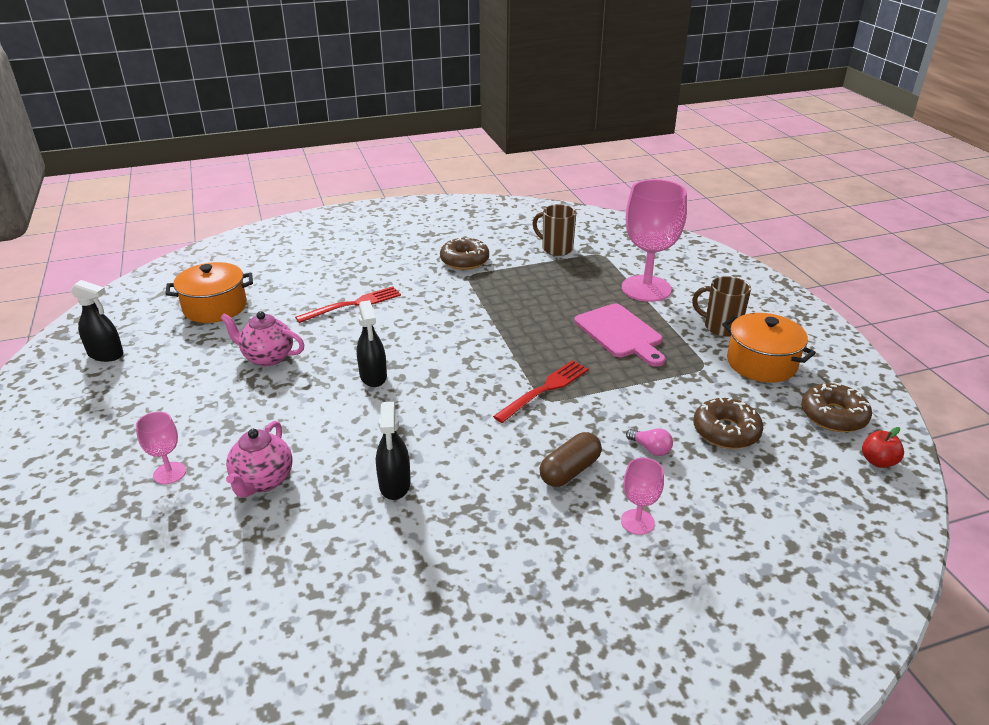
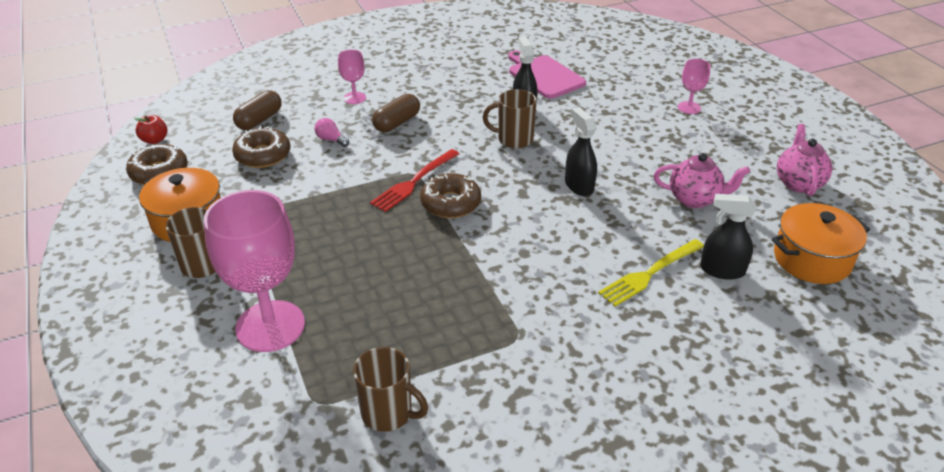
camera: 175 degrees right, 5 degrees up
(106, 354) = (858, 194): black spray bottle -> black spray bottle (722, 270)
(263, 481) = (618, 106): pink teapot -> pink teapot (798, 183)
(354, 304) = (649, 274): red fork -> yellow fork
(423, 436) = (514, 139): none -> brown mug
(464, 261) = (532, 371): brown donut -> brown donut (450, 203)
(620, 333) = (326, 249): pink cutting board -> pink cutting board (544, 76)
(759, 487) = (259, 120): none -> brown capsule

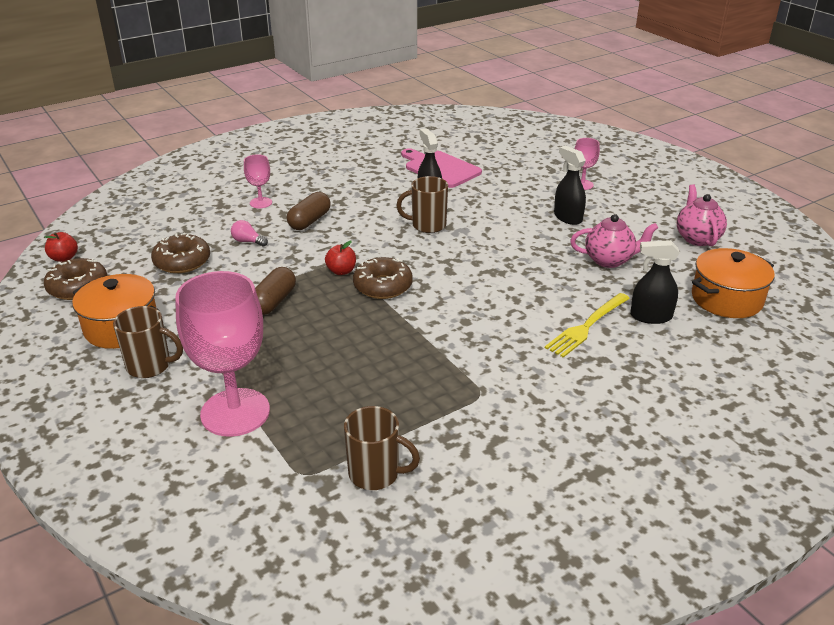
camera: 10 degrees left, 5 degrees down
(259, 120) = (169, 230): brown capsule -> brown capsule (273, 301)
(413, 182) = (341, 271): red fork -> red apple
(579, 185) = (500, 259): black spray bottle -> black spray bottle (567, 217)

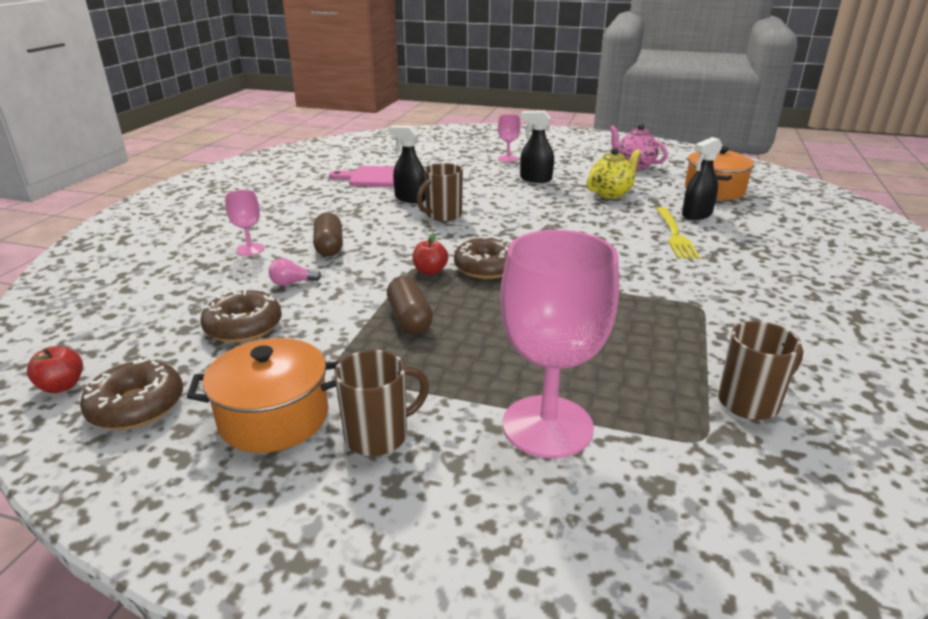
camera: 40 degrees left, 5 degrees down
(609, 260) = (610, 193): pink teapot -> yellow teapot

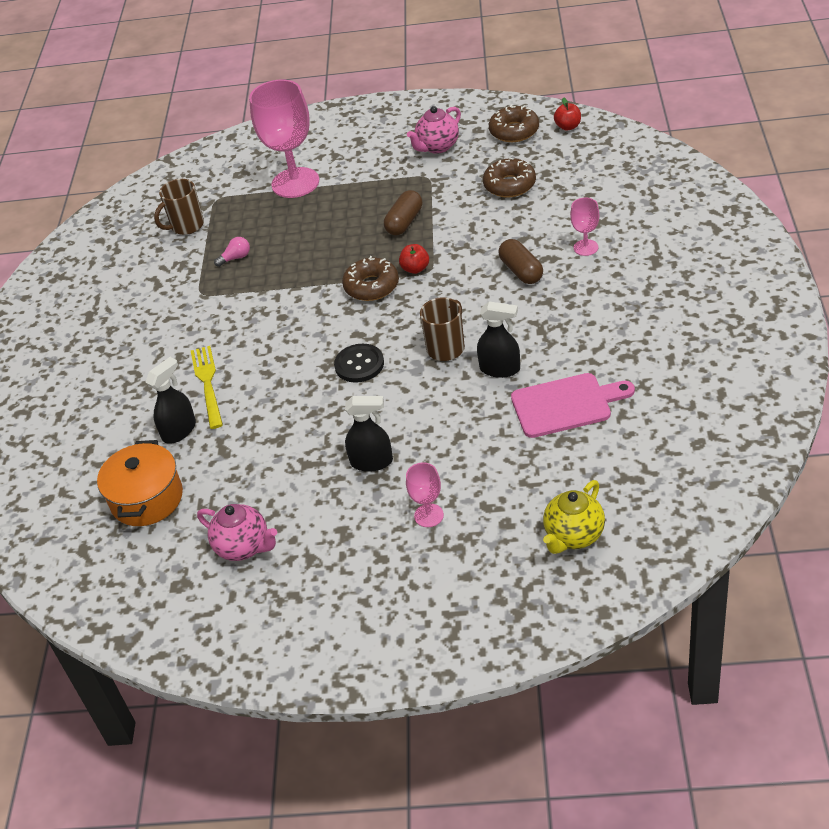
camera: 170 degrees right, 15 degrees up
(274, 417) = (437, 147): orange pot -> pink teapot
(292, 283) = (513, 226): pink light bulb -> pink light bulb (236, 258)
(379, 436) = (378, 155): brown mug -> none
(409, 318) = (404, 222): brown capsule -> brown capsule turned 60 degrees clockwise
(525, 220) = (359, 364): none -> black button
(610, 193) = (274, 451): yellow teapot -> yellow teapot (573, 536)

